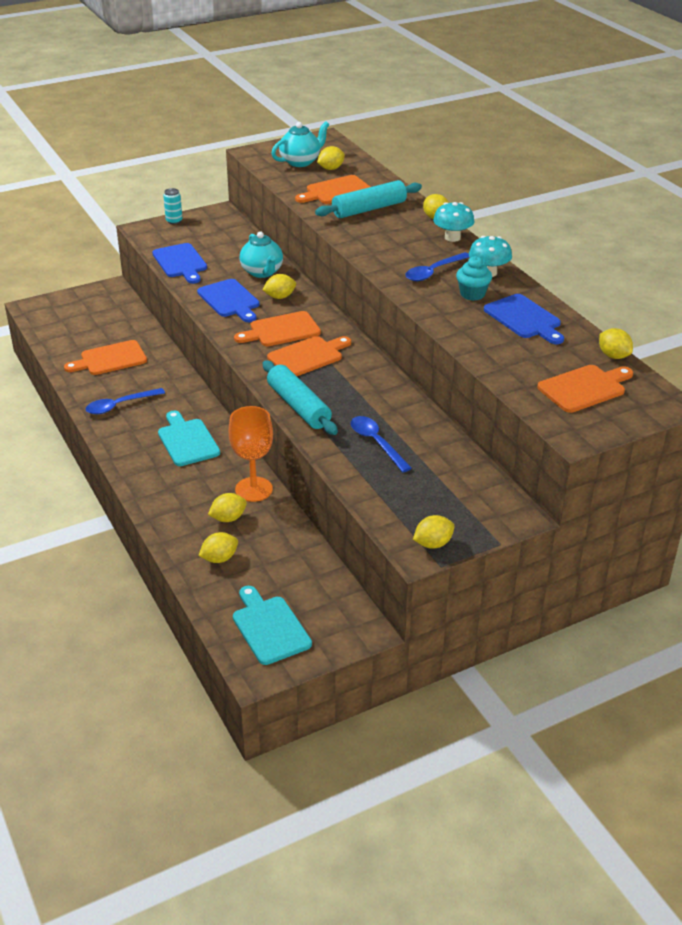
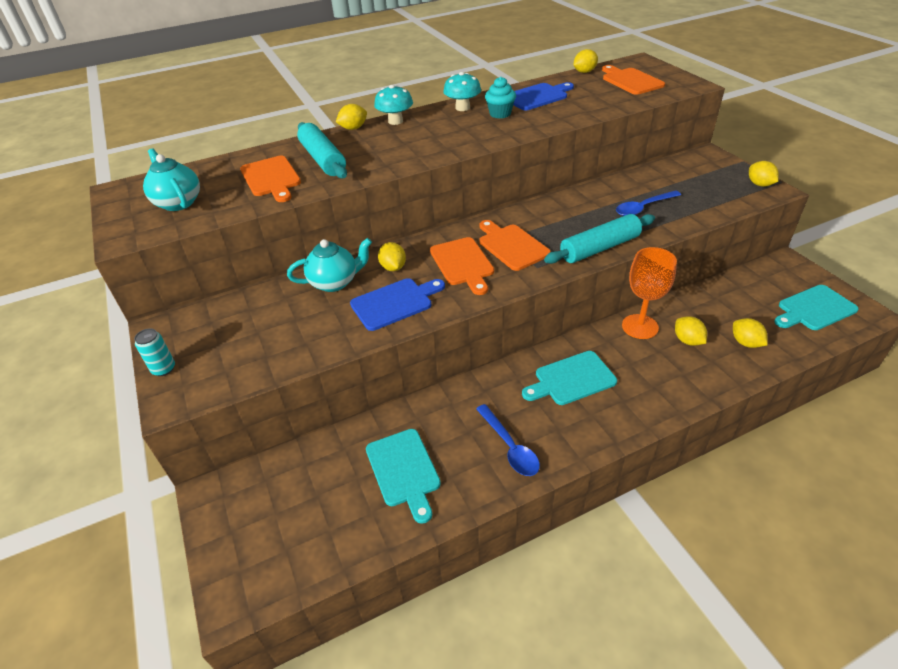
camera: 85 degrees left, 5 degrees up
(110, 359) = (404, 470): orange cutting board -> turquoise cutting board
(180, 262) = (290, 352): blue cutting board -> none
(331, 169) = (210, 183): yellow lemon -> none
(433, 272) = (460, 129): blue spoon -> none

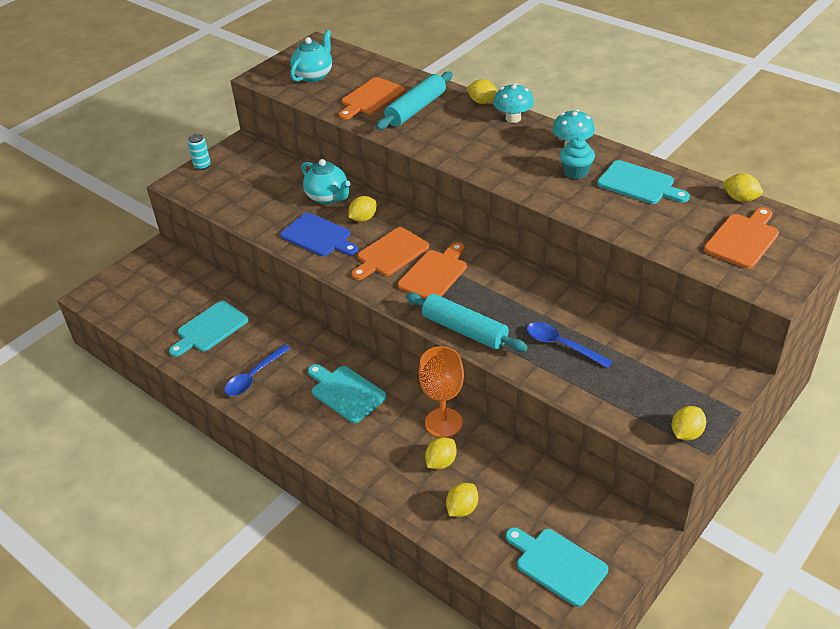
camera: 65 degrees right, 0 degrees up
(537, 96) = (639, 184): blue cutting board -> turquoise cutting board

